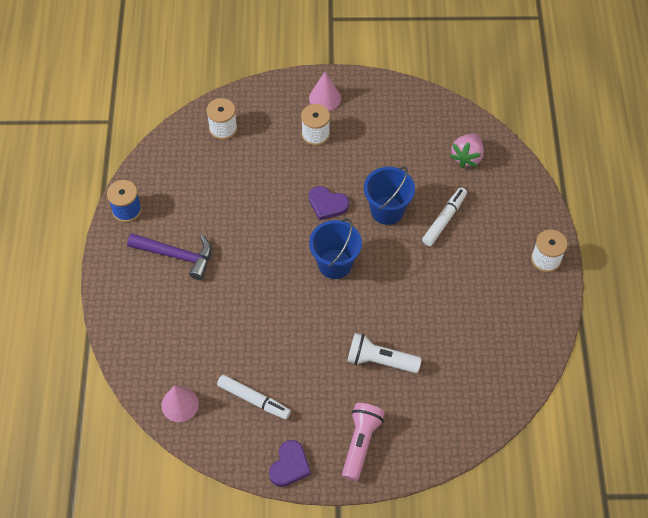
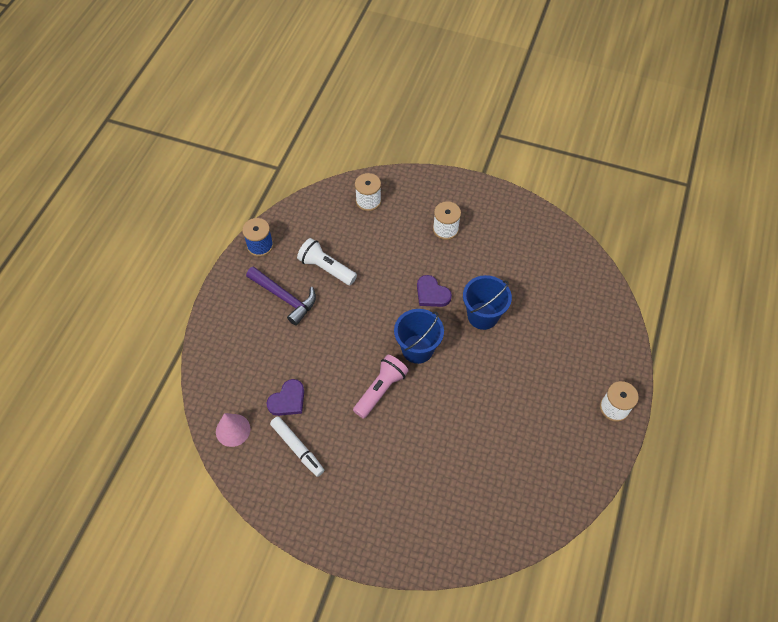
camera: 20 degrees right, 0 degrees up
(289, 465) = (304, 521): purple heart -> purple heart (288, 400)
(325, 98) = (466, 200): pink cone -> none
(361, 443) = (376, 523): pink flashlight -> pink flashlight (381, 390)
(380, 360) = (423, 451): white flashlight -> white flashlight (326, 268)
(444, 219) = (532, 340): white marker -> none
(467, 157) = (574, 290): pink strawberry -> none

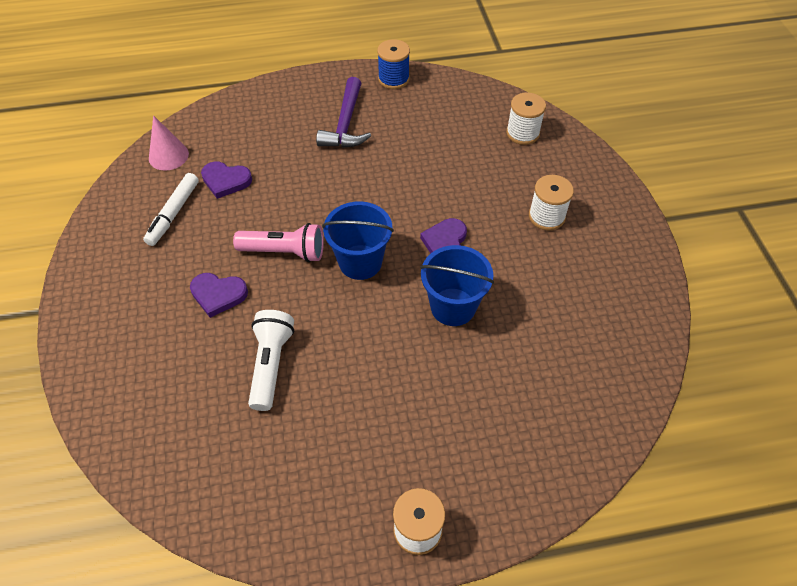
camera: 60 degrees right, 5 degrees down
(326, 268) = (407, 138): white flashlight -> white flashlight (271, 364)
(392, 446) = (218, 294): none -> purple heart

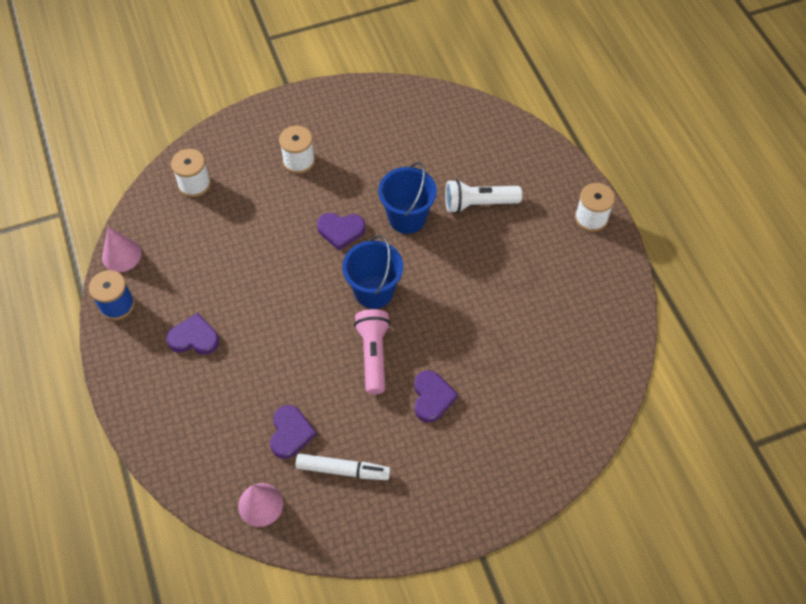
camera: 100 degrees left, 5 degrees up
(271, 364) = (491, 336): white flashlight -> white flashlight (478, 203)
(346, 124) = (194, 338): purple hammer -> purple heart
(446, 83) = (121, 255): none -> pink cone

